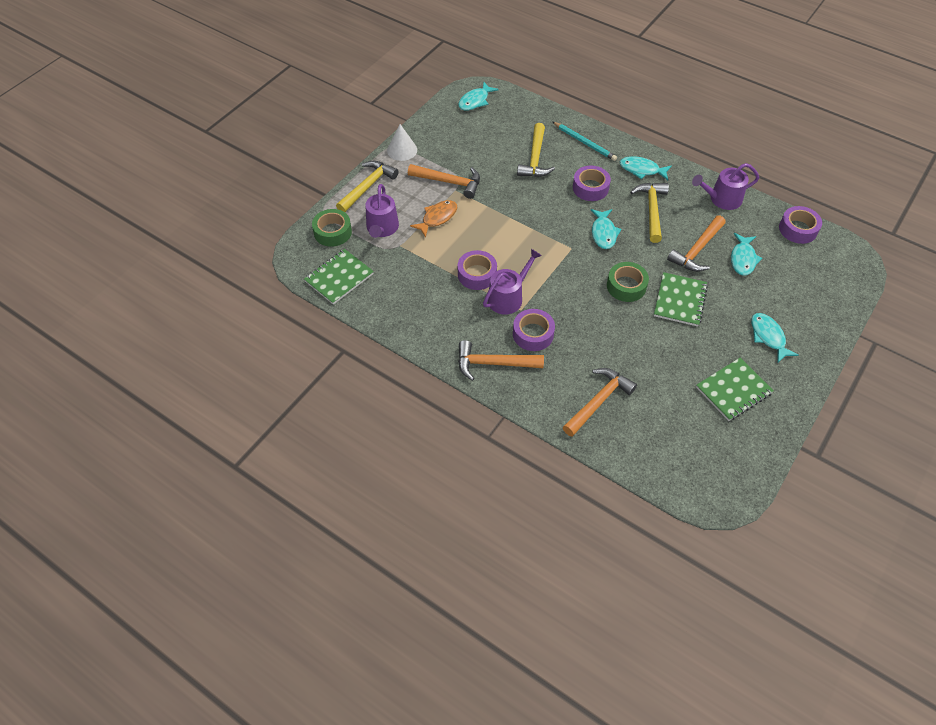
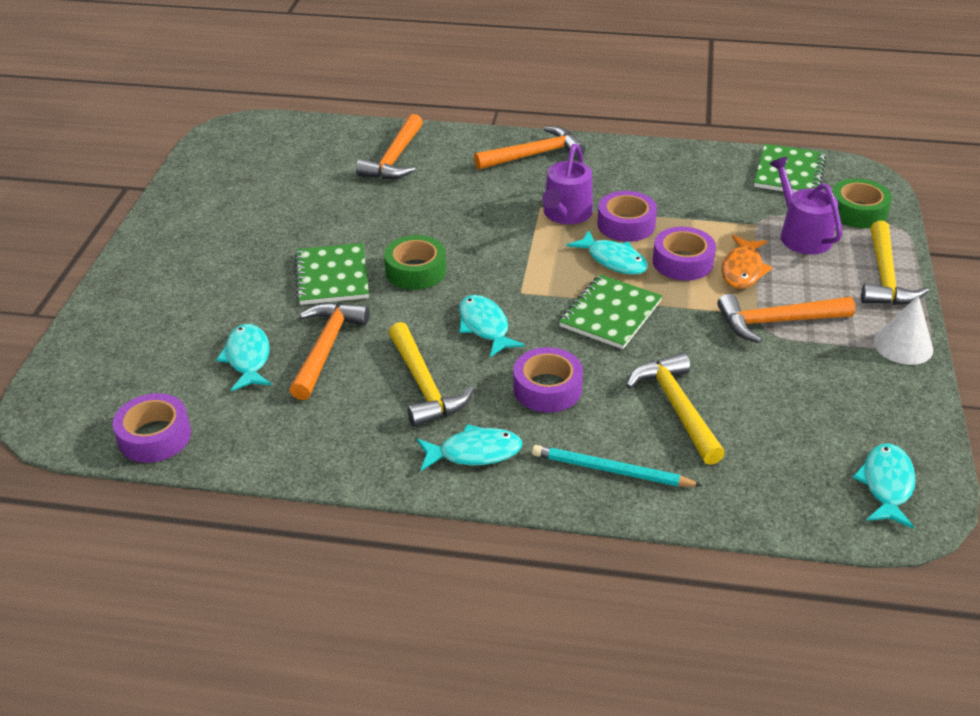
camera: 155 degrees right, 15 degrees down
(533, 334) = (508, 190): purple tape -> purple tape (682, 262)
(722, 199) = (305, 446): purple watering can -> none
(733, 390) = (235, 208): green notebook -> green notebook (610, 314)
(768, 337) = (195, 272): turquoise fish -> turquoise fish (613, 260)

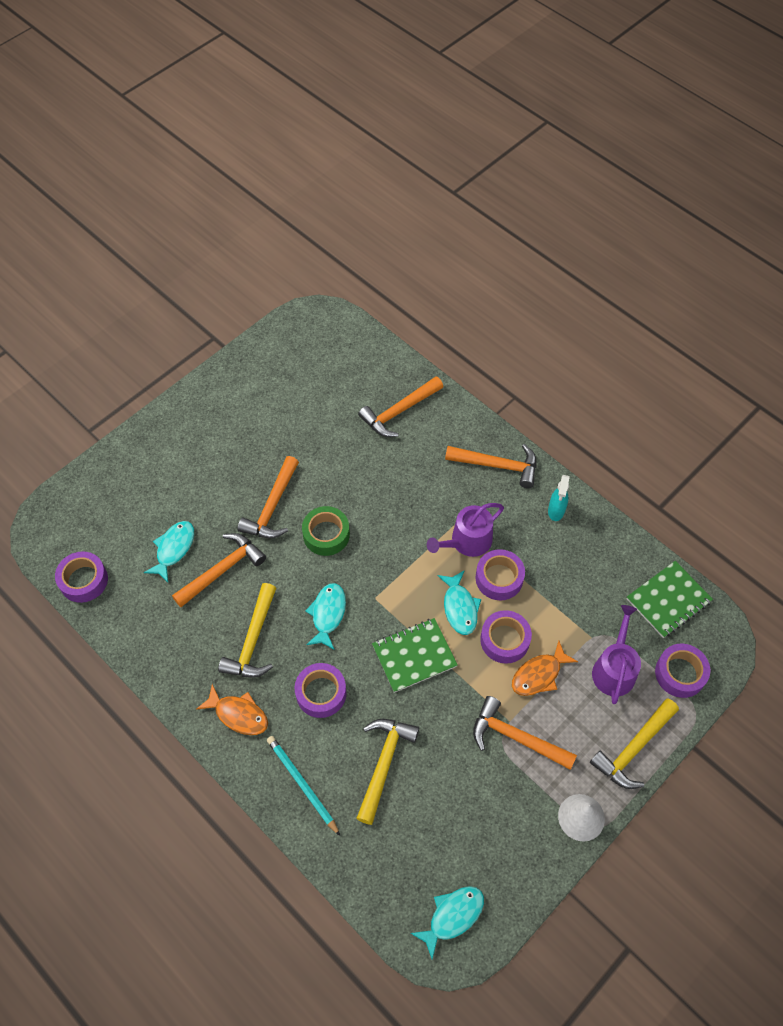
camera: 35 degrees right, 20 degrees up
(332, 276) = (272, 507): green notebook -> orange hammer
(474, 452) = (238, 714): turquoise fish -> orange fish
(623, 160) = (556, 511): none -> turquoise spray bottle
(857, 211) = (680, 673): green tape -> purple tape

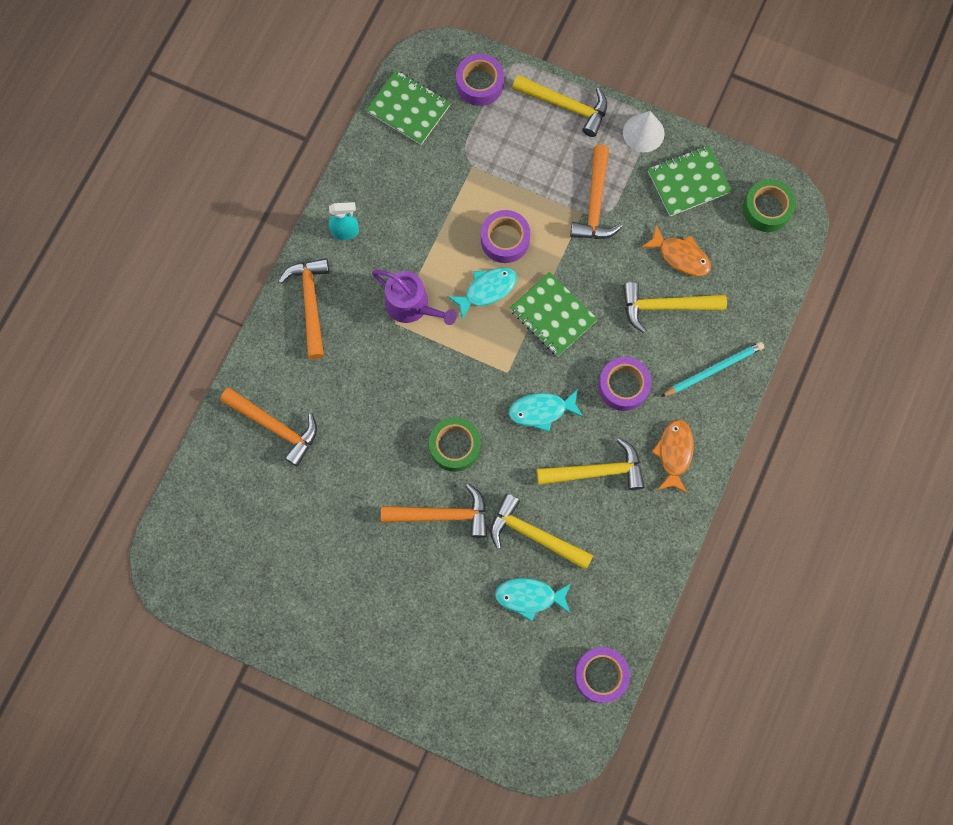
camera: 110 degrees left, 15 degrees up
(222, 570) = (534, 535): orange hammer -> yellow hammer
(302, 784) = (713, 370): turquoise pencil -> turquoise pencil turned 150 degrees counterclockwise
(452, 916) = (766, 209): turquoise fish -> green tape
(499, 578) = (442, 263): purple tape -> none
(510, 842) = (688, 182): none -> green notebook
(539, 675) = (528, 200): orange fish -> orange fish (680, 256)
(614, 669) = (497, 139): purple watering can -> none

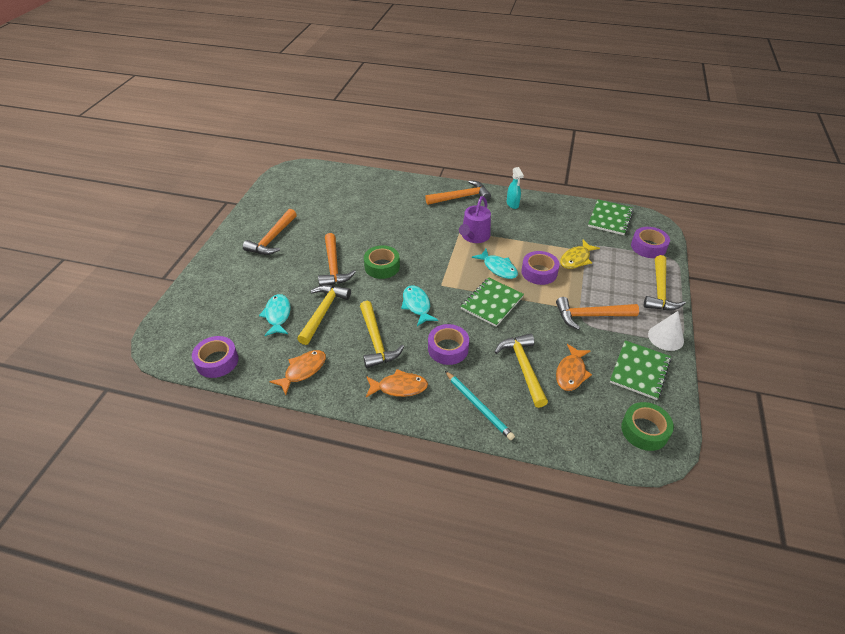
camera: 80 degrees right, 30 degrees down
(275, 426) = (380, 194): orange hammer -> orange hammer (272, 239)
(487, 184) = (576, 259): none -> yellow fish
(632, 566) = (303, 370): none -> orange fish
(688, 182) = (639, 371): green notebook -> green notebook turned 60 degrees clockwise

